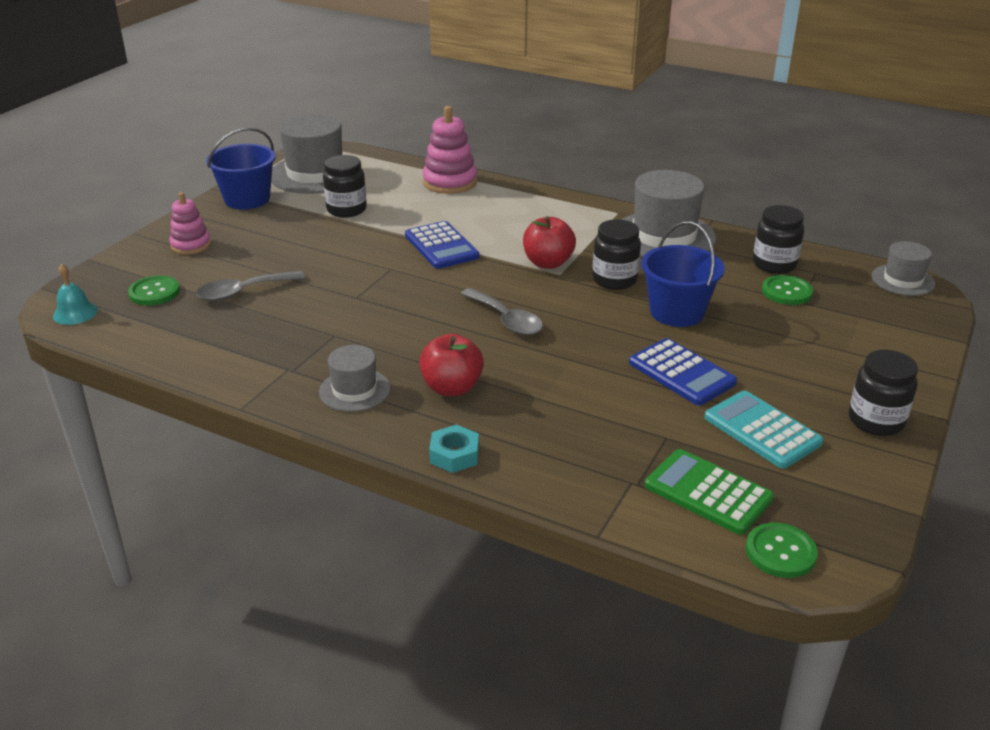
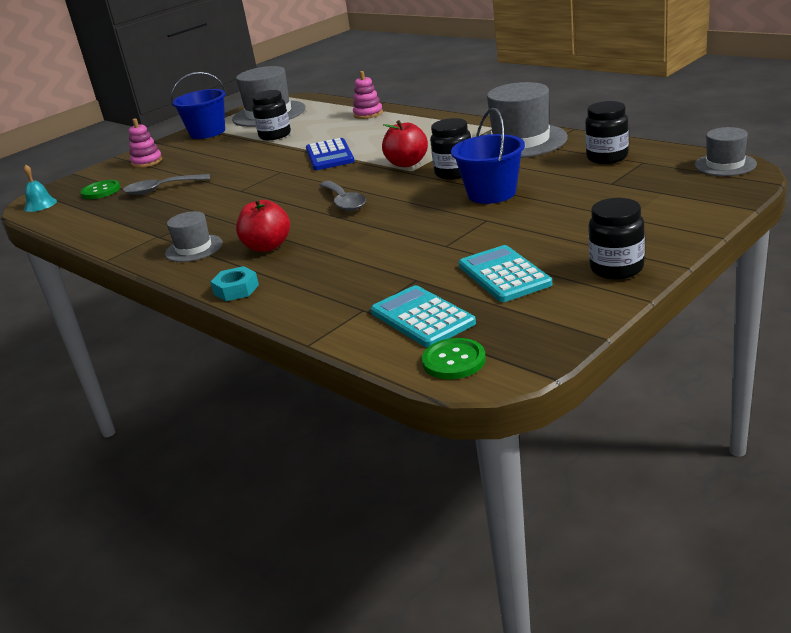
camera: 20 degrees right, 5 degrees down
(450, 182) = (368, 114): pink stacking toy -> pink stacking toy, size x0.65
(681, 373) = (463, 235): blue calculator -> none
(708, 492) = (422, 317): green calculator -> turquoise calculator
(786, 292) = (603, 176): green button -> none

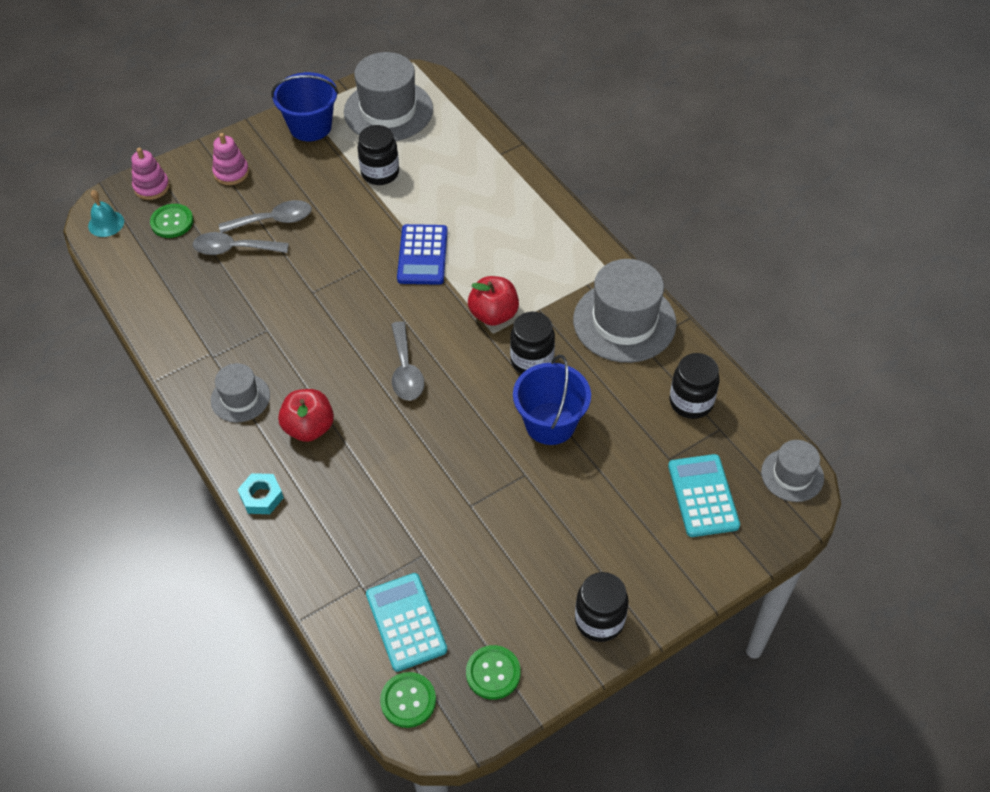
camera: 10 degrees right, 25 degrees up
(192, 171) = (273, 220): none -> grey spoon
(368, 114) = (494, 168): pink stacking toy -> pink stacking toy (151, 187)
(504, 275) = (500, 584): turquoise calculator -> turquoise calculator (703, 496)
(533, 322) = (493, 673): none -> green button

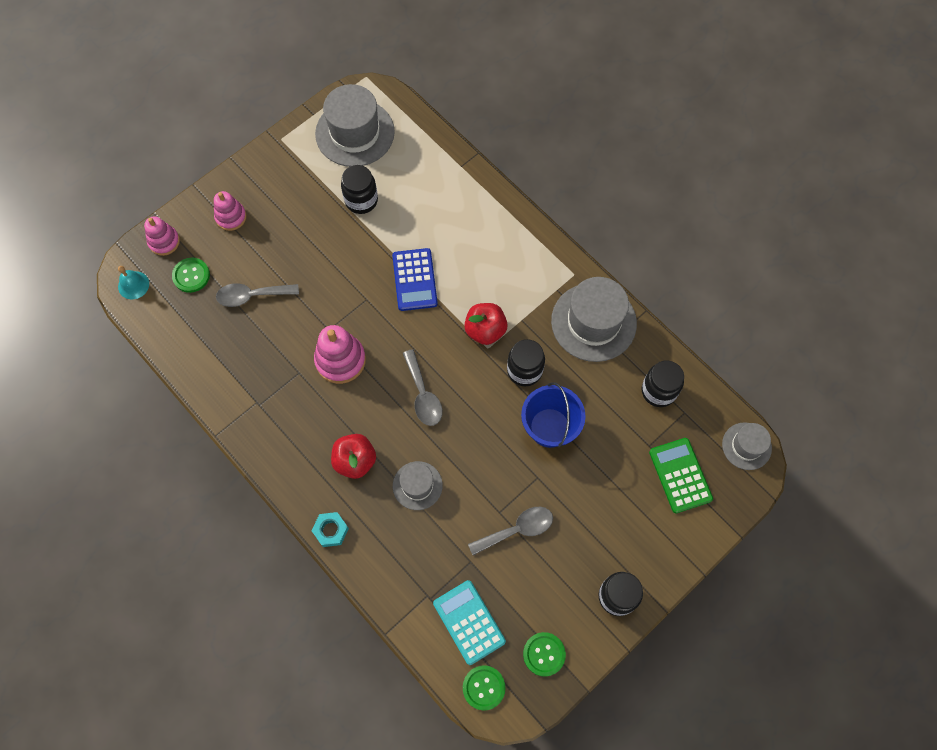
camera: 10 degrees left, 15 degrees up
(240, 398) = (292, 441): grey hat -> grey hat (417, 485)
(273, 220) = (279, 262): grey spoon -> grey spoon (517, 530)
(310, 126) = (290, 159): blue bucket -> none
(318, 323) = (340, 360): none -> pink stacking toy
(703, 496) = (680, 475): turquoise calculator -> green calculator

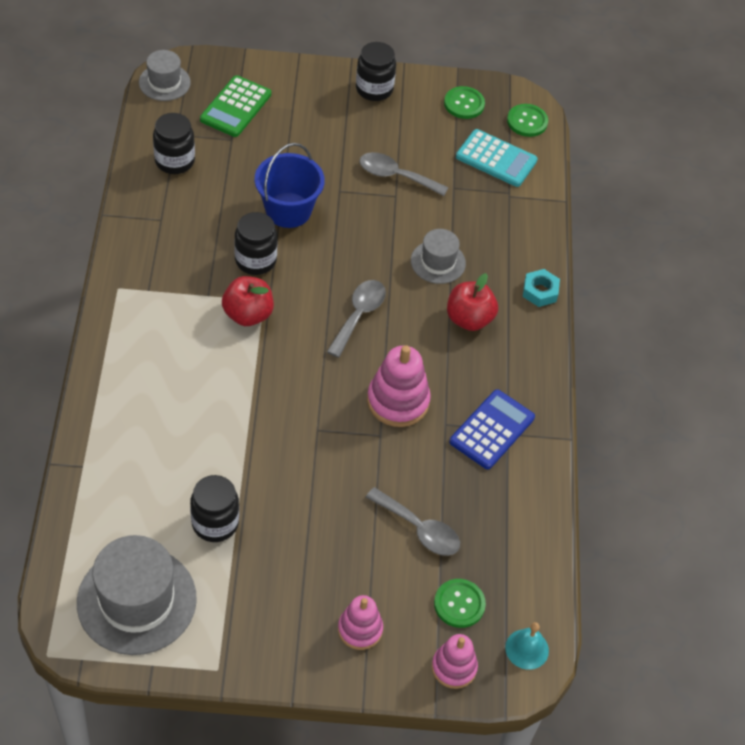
camera: 140 degrees left, 15 degrees down
(414, 280) = (255, 406): blue calculator -> blue calculator (492, 430)
(469, 622) = (496, 159): turquoise calculator -> turquoise calculator turned 75 degrees counterclockwise
(593, 322) = (154, 243): grey hat -> none

